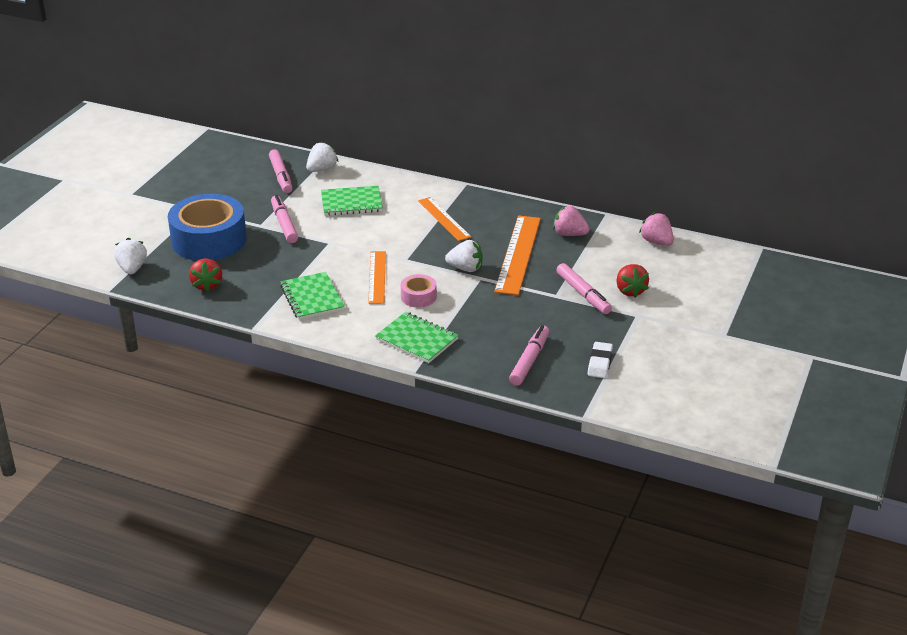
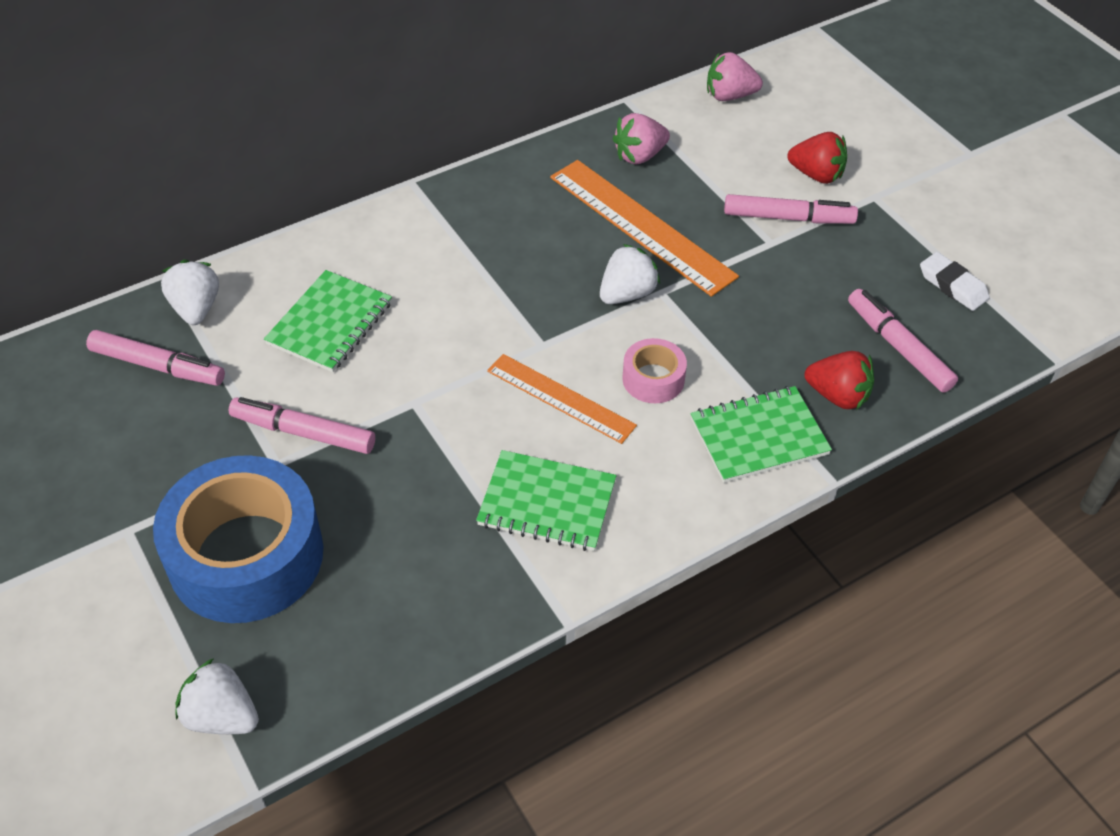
camera: 55 degrees left, 15 degrees up
(207, 285) = (382, 626): red strawberry -> red strawberry (838, 396)
(444, 219) = (480, 250): orange ruler -> none

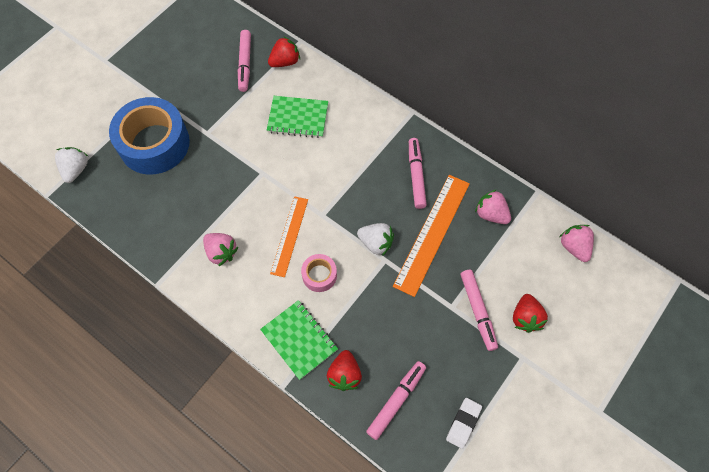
camera: 70 degrees right, 15 degrees up
(196, 308) = (285, 62): white strawberry -> red strawberry
(303, 433) = (227, 136): pink marker -> pink marker (416, 176)
(547, 503) = (221, 252): green notebook -> pink strawberry

